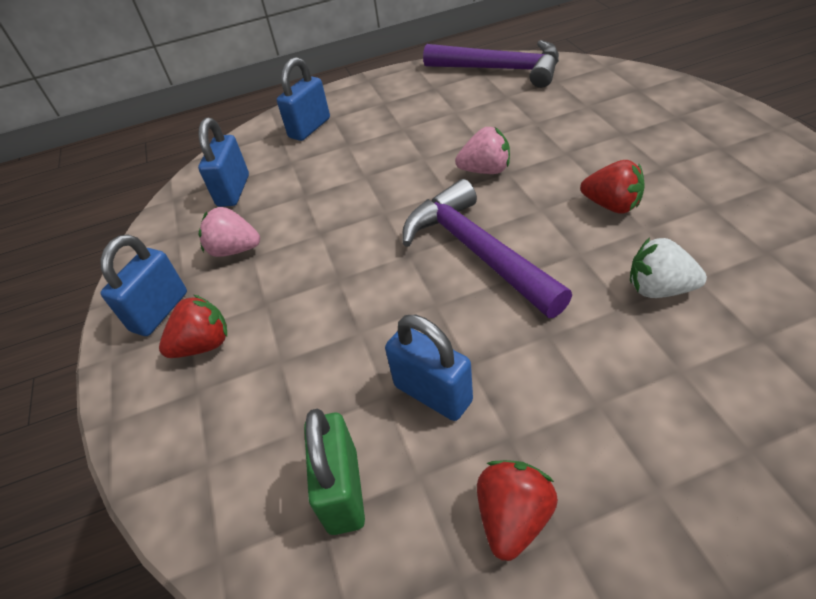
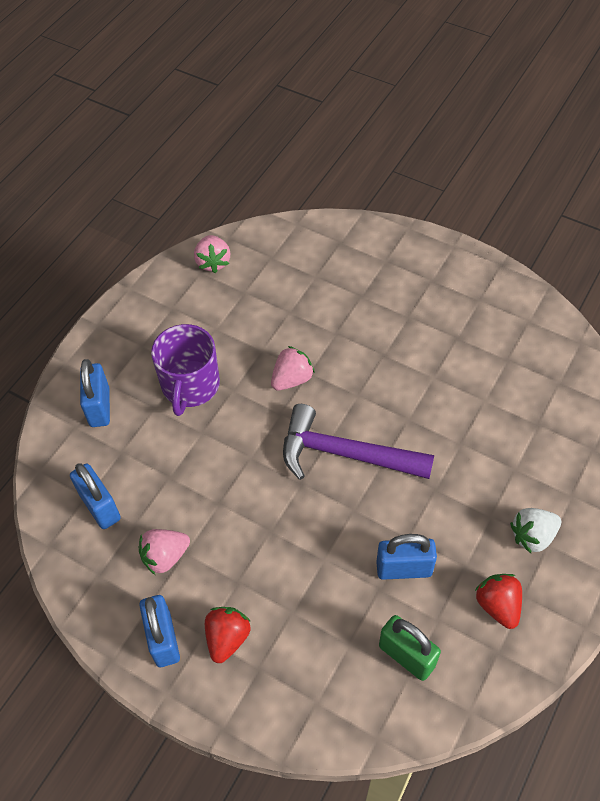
camera: 45 degrees left, 10 degrees up
(391, 141) = (190, 386): none -> purple mug
(500, 69) = (213, 262): purple hammer -> pink strawberry
(611, 205) = (400, 368): red strawberry -> none
(658, 289) = (470, 420): white strawberry -> white strawberry (532, 536)

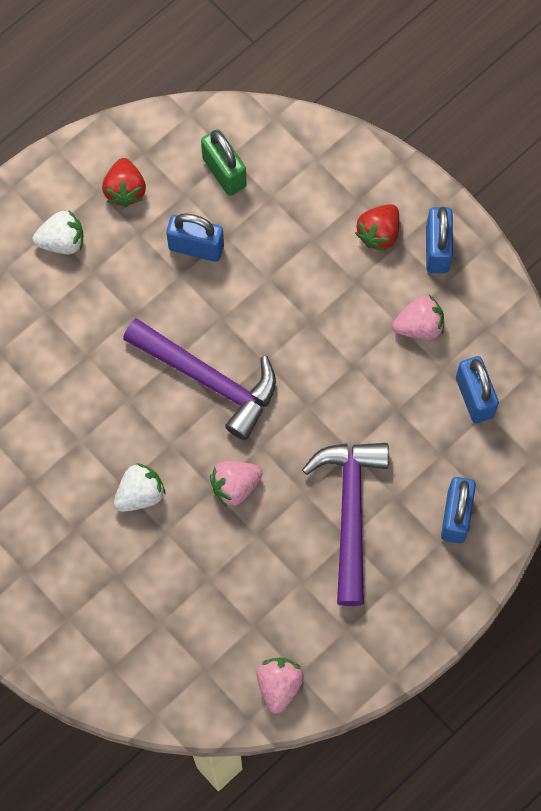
camera: 165 degrees left, 15 degrees up
(190, 386) = (350, 513): purple mug -> purple hammer
(367, 353) = (140, 494): none -> white strawberry

